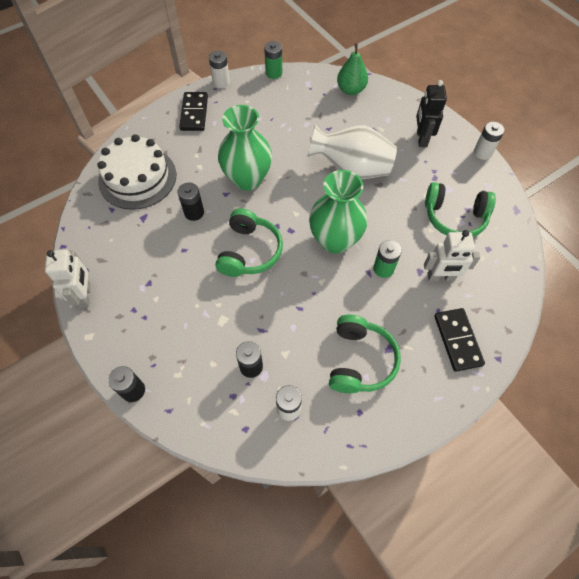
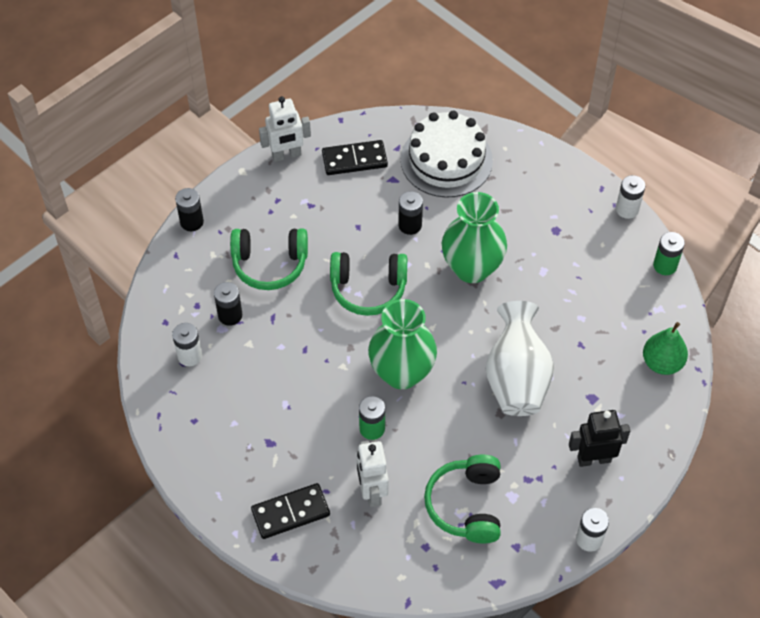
camera: 80 degrees right, 5 degrees down
(194, 113) = (563, 192): black domino -> black domino (354, 160)
(360, 360) = (251, 415): green headphones -> green headphones (270, 264)

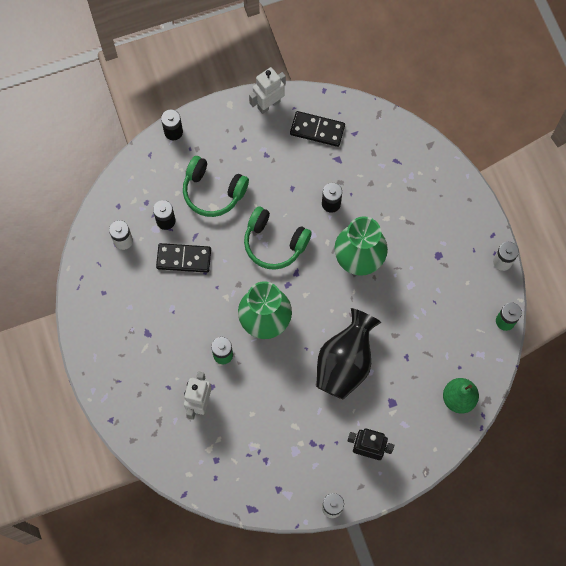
camera: 25 degrees right, 15 degrees up
(286, 155) = (268, 104): white robot -> white robot turned 135 degrees clockwise
(290, 512) = (137, 392): black domino -> black domino (184, 258)
(446, 160) = (386, 160): white cake -> none
(466, 505) = (259, 443): green headphones -> none
(516, 379) = (345, 363): white vase -> black vase

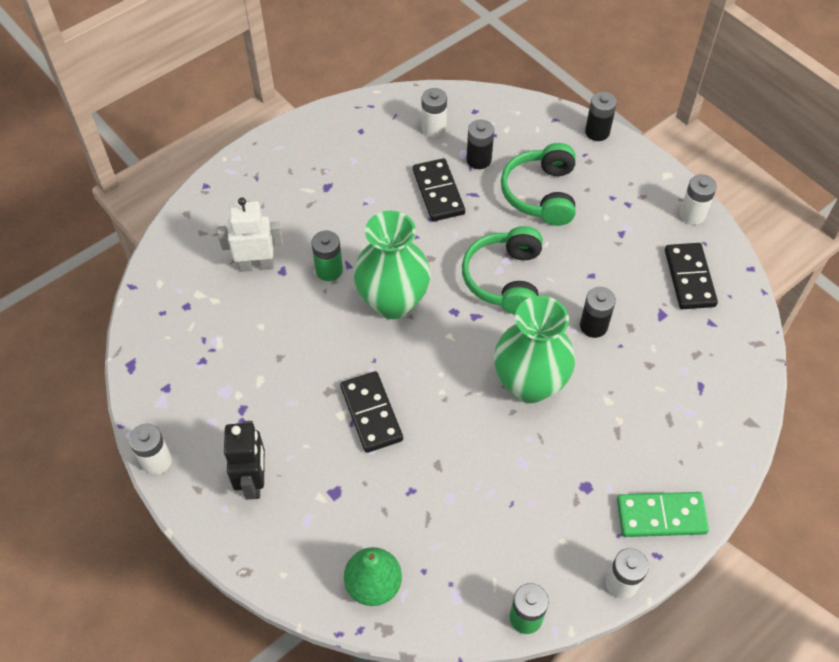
camera: 70 degrees right, 15 degrees down
(268, 104) = (692, 214): white robot -> white battery
(345, 363) = (371, 413): black vase -> black domino
(470, 222) = (661, 516): none -> green domino

